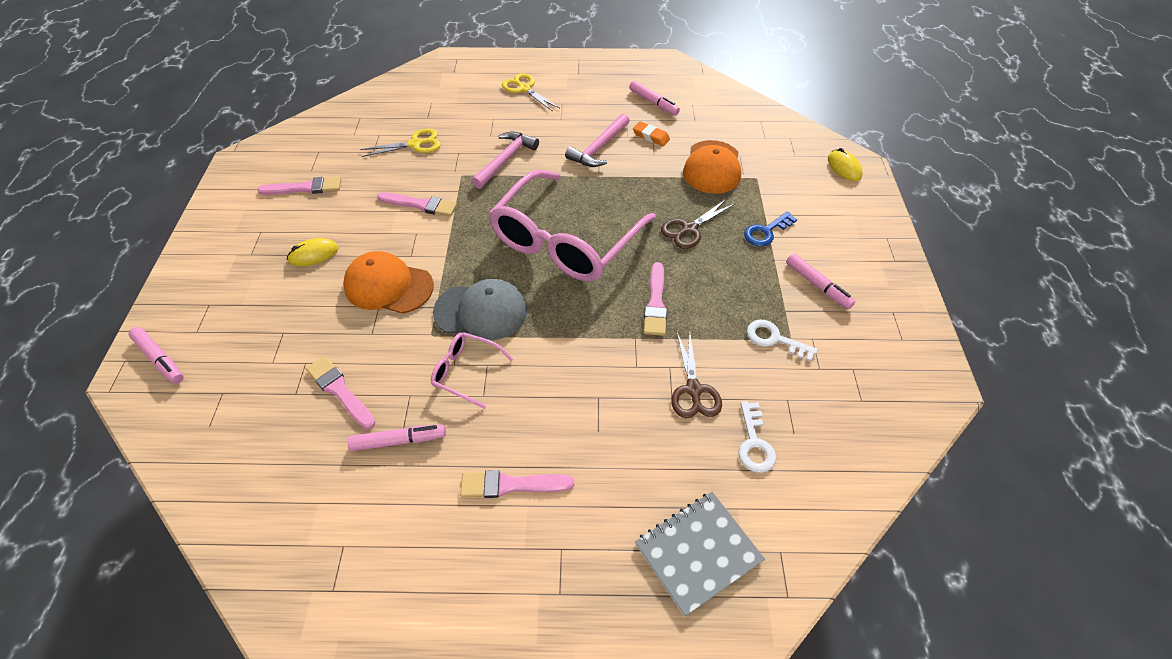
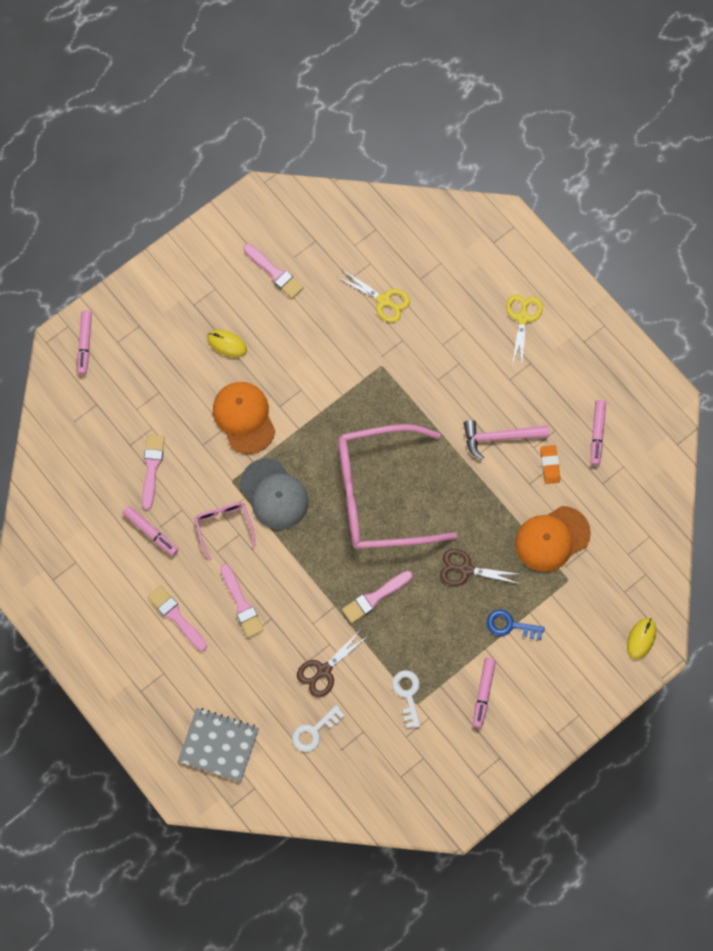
camera: 50 degrees right, 20 degrees up
(421, 205) = (328, 367): pink brush -> pink brush (241, 604)
(505, 160) = (425, 381): pink hammer -> none

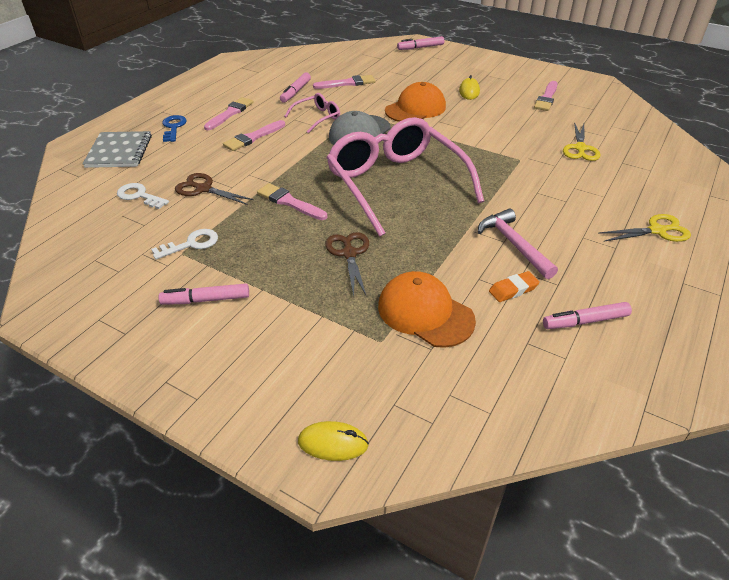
camera: 70 degrees right, 30 degrees down
(510, 625) = (298, 302): blue key -> blue key (173, 127)

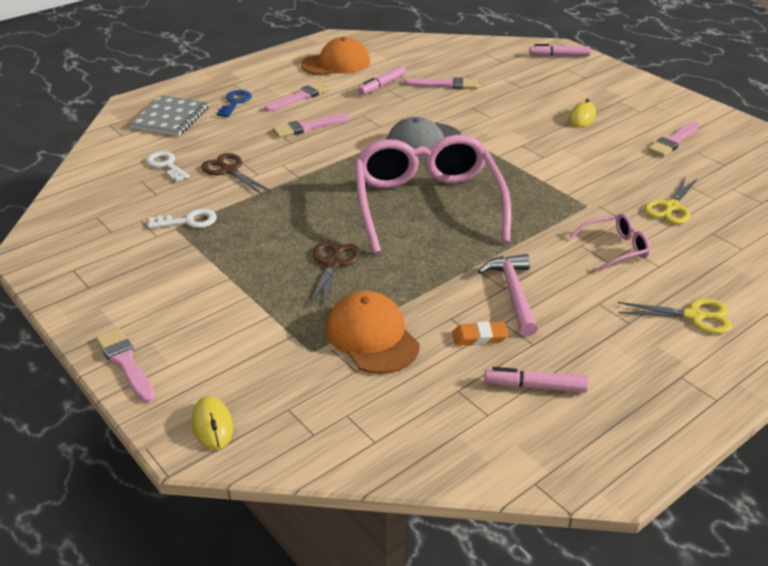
camera: 20 degrees right, 5 degrees down
(206, 300) = (173, 275): pink marker -> none
(289, 202) = (305, 200): pink brush -> pink brush (125, 363)
(317, 118) = (388, 118): pink glasses -> pink glasses (615, 248)
(333, 443) = (212, 425): yellow mouse -> yellow mouse turned 45 degrees clockwise
(415, 109) = (504, 127): orange cap -> orange cap (336, 63)

